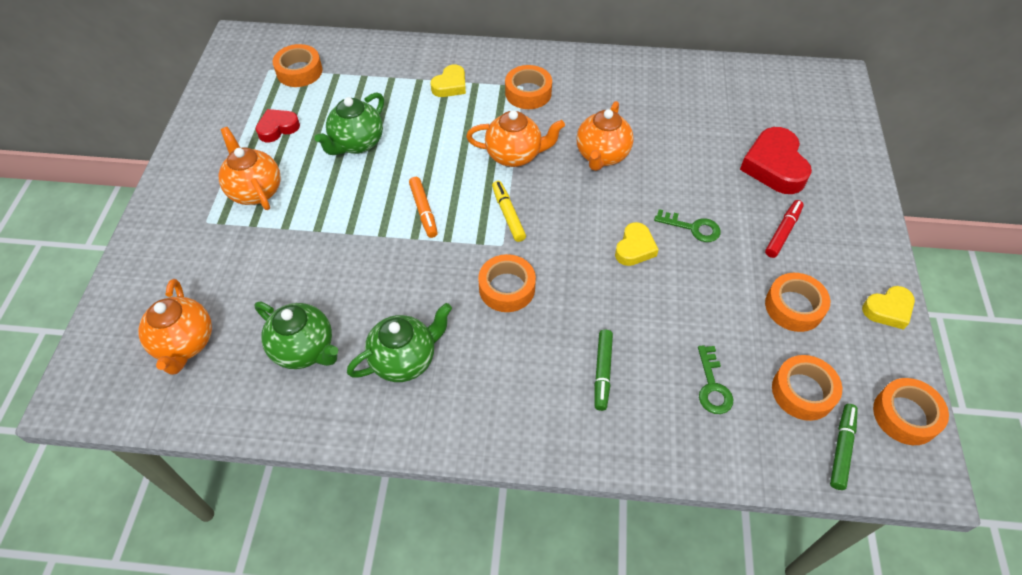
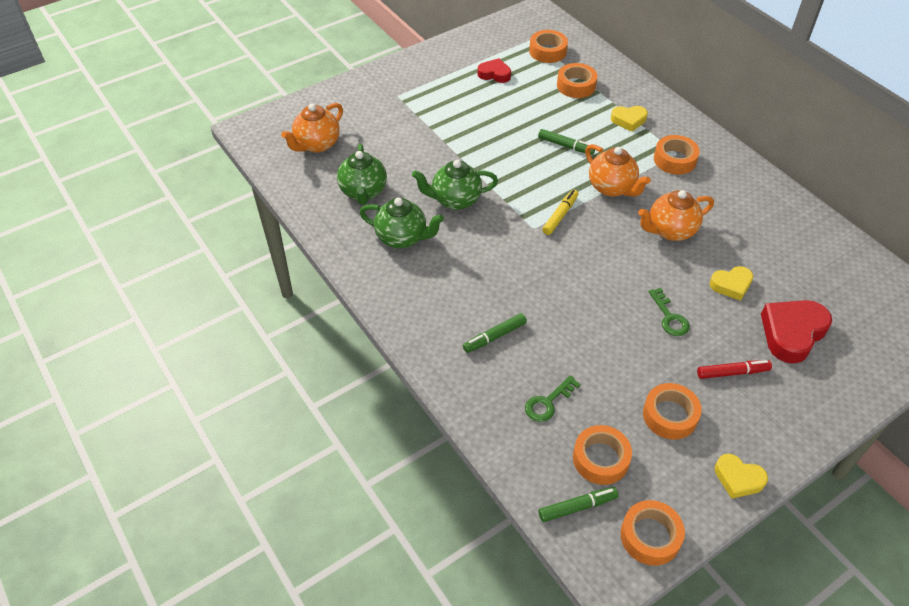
camera: 50 degrees right, 5 degrees down
(255, 191) = (440, 98): orange teapot -> none
(357, 143) = (526, 113): green teapot -> green teapot (455, 200)
(424, 211) = (514, 175): orange marker -> none
(430, 148) = (565, 146): none -> green marker
(507, 288) = (503, 251): orange tape -> orange tape (576, 85)
(634, 248) = (612, 295): yellow heart -> yellow heart (731, 285)

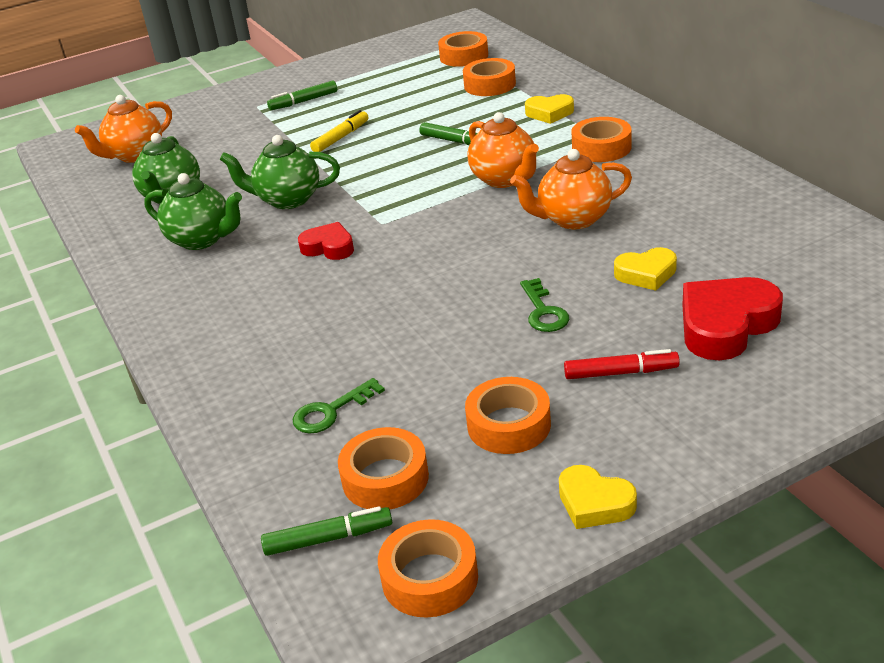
camera: 10 degrees right, 15 degrees down
(494, 74) = (387, 80): red heart -> red heart (328, 247)
(494, 337) = (283, 339): green marker -> green marker (303, 101)
(560, 215) = (423, 209): yellow marker -> yellow marker (341, 138)

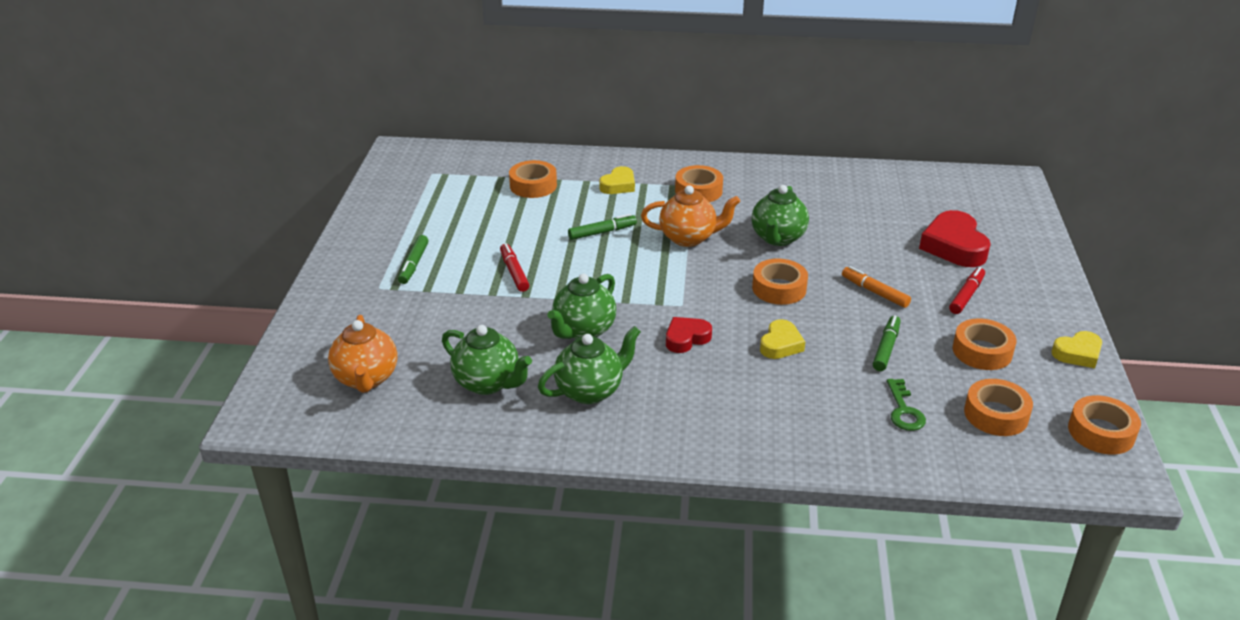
camera: 60 degrees left, 0 degrees up
(328, 538) = (1038, 457): green marker -> green marker (886, 348)
(341, 138) = (514, 272): yellow marker -> red marker
(464, 56) = (463, 174): orange tape -> orange tape (779, 288)
(543, 311) = (874, 292): green key -> orange marker
(573, 219) = (778, 238): orange teapot -> green teapot
(646, 274) = (873, 244): yellow heart -> yellow heart (780, 344)

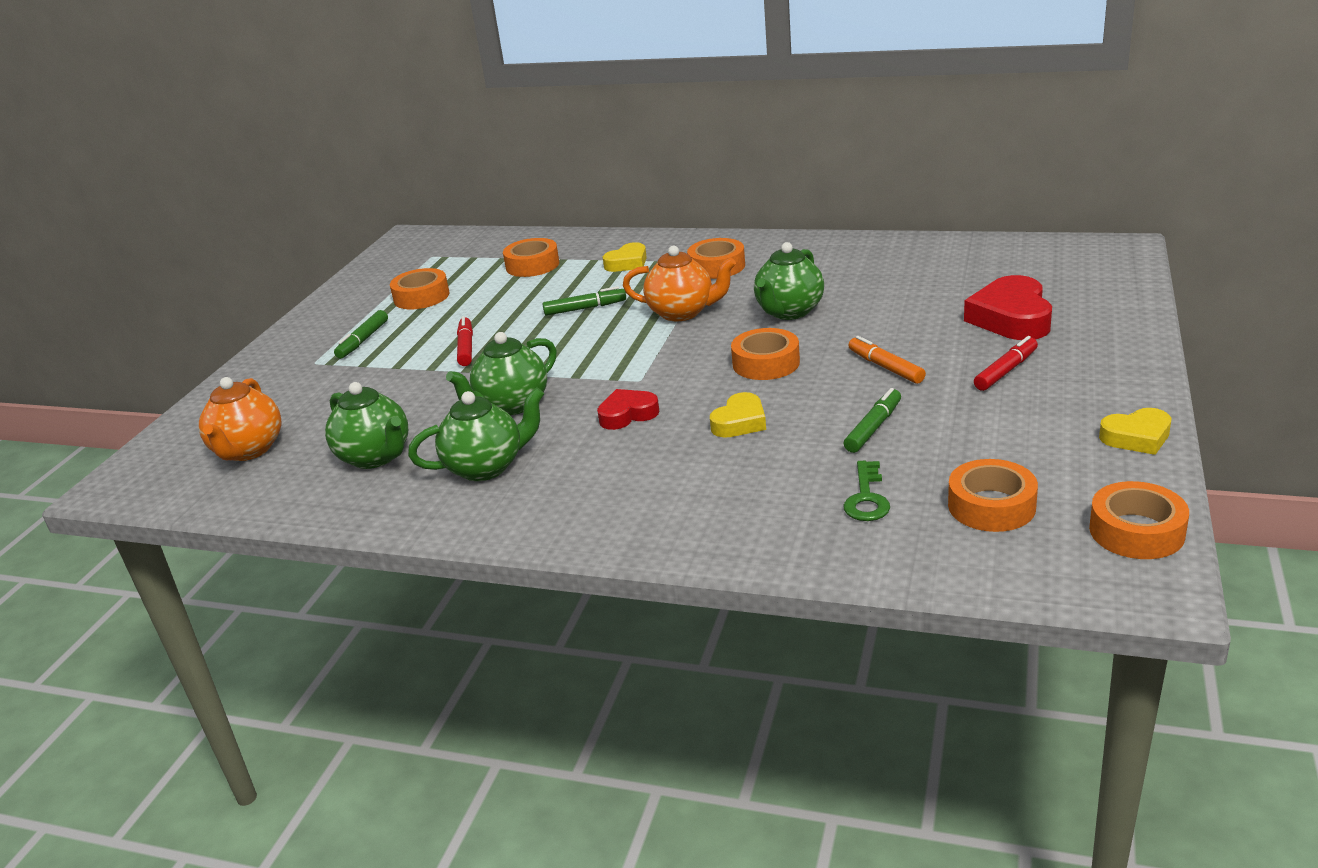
camera: 15 degrees right, 5 degrees down
(982, 351) = (1002, 433): orange tape -> orange tape (421, 297)

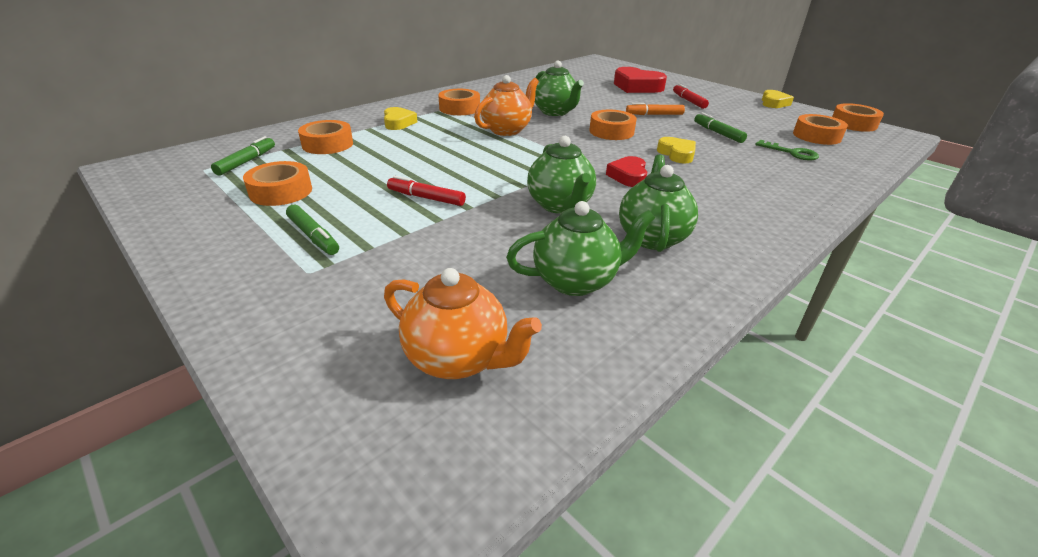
camera: 65 degrees left, 5 degrees up
(585, 308) = (443, 149): green marker -> green marker (246, 162)

